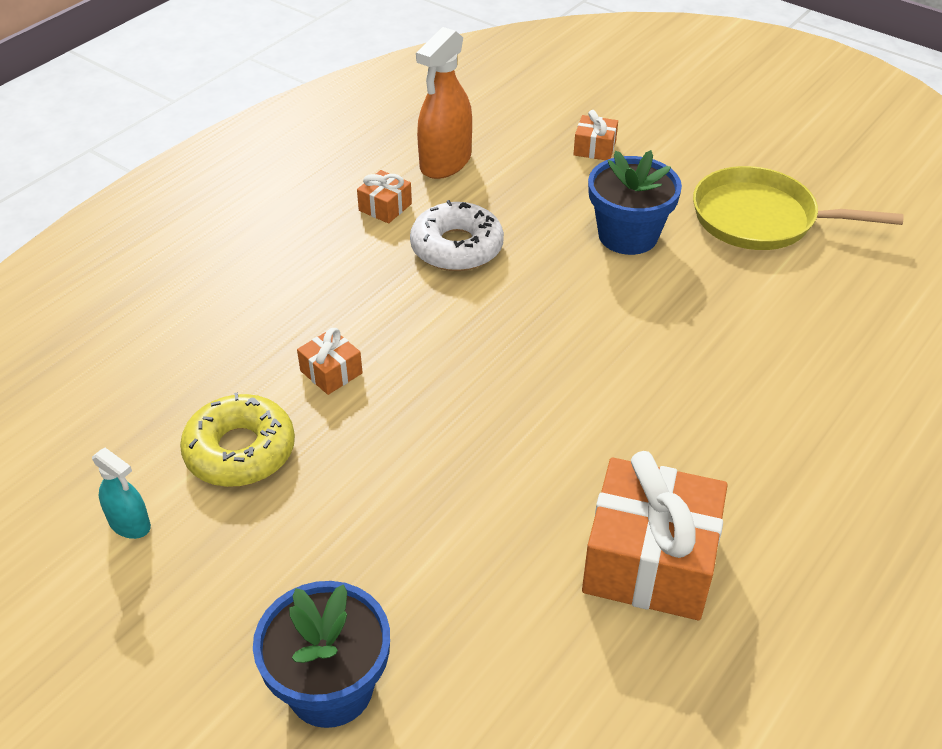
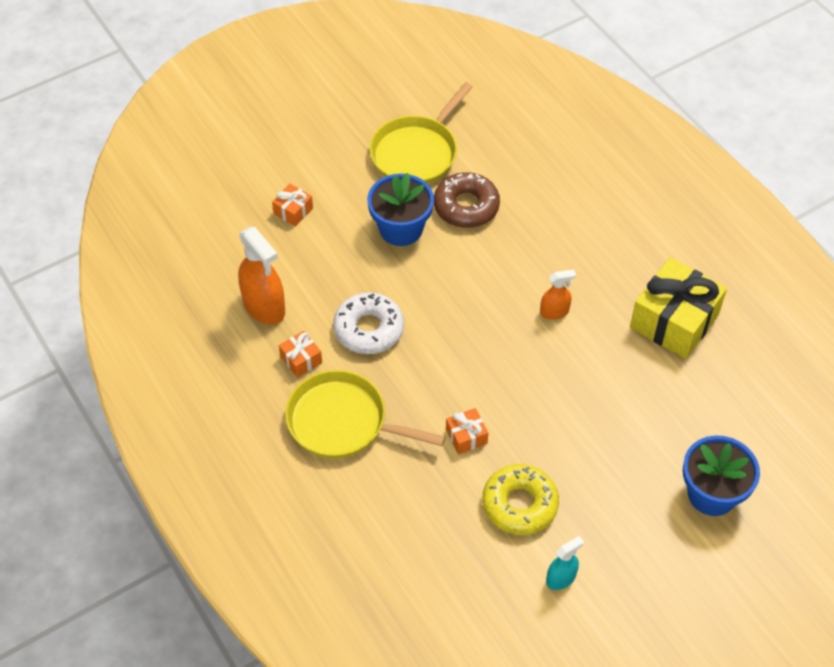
camera: 70 degrees left, 10 degrees up
(311, 260) = (342, 422): none -> yellow pan
(583, 412) = (554, 312): none -> orange spray bottle
(649, 561) = (674, 321): orange gift -> yellow gift
(706, 283) = (466, 206): none -> brown donut

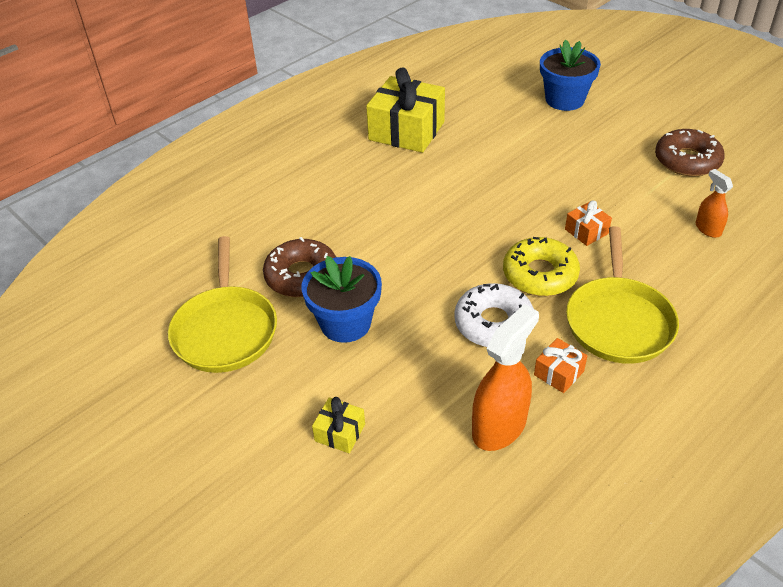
camera: 100 degrees left, 10 degrees down
(293, 211) = (340, 432): orange gift -> yellow gift
(416, 153) = (225, 330): yellow pan -> yellow pan turned 60 degrees clockwise
(519, 504) = (635, 190): yellow donut -> yellow donut (540, 274)
(554, 312) = (421, 197): orange spray bottle -> orange spray bottle (708, 229)
(561, 578) = (687, 160): turquoise spray bottle -> brown donut

